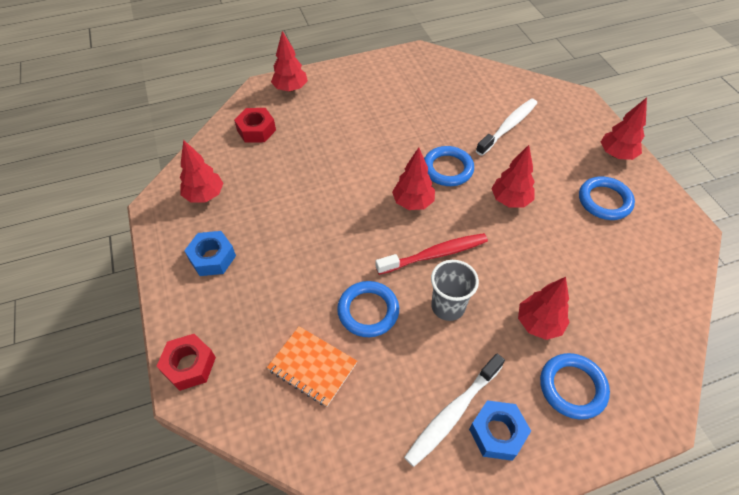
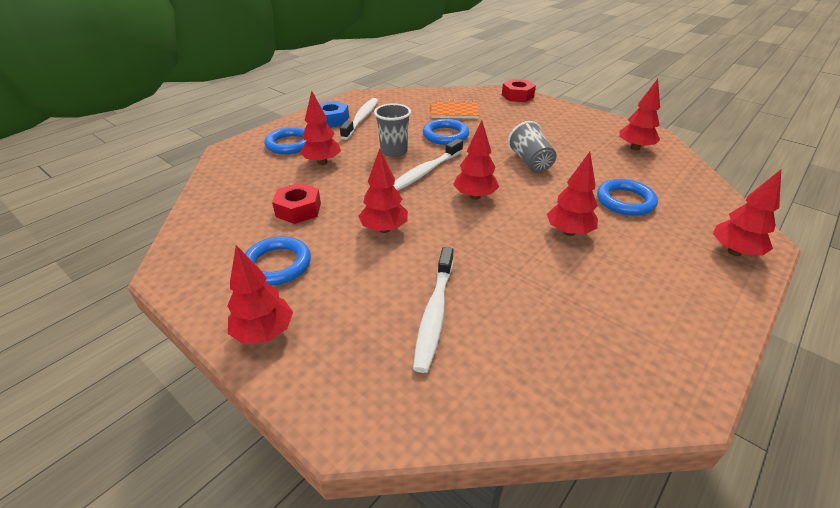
camera: 150 degrees right, 15 degrees down
(212, 258) = (573, 126): blue nut -> none
(256, 130) = (685, 199): red nut -> red nut (298, 210)
(323, 221) = (530, 162): none -> grey cup
(374, 141) = (569, 232): none -> red tree
(434, 254) = (425, 172): red toothbrush -> white toothbrush
(447, 169) = (468, 234): blue ring -> blue ring (625, 201)

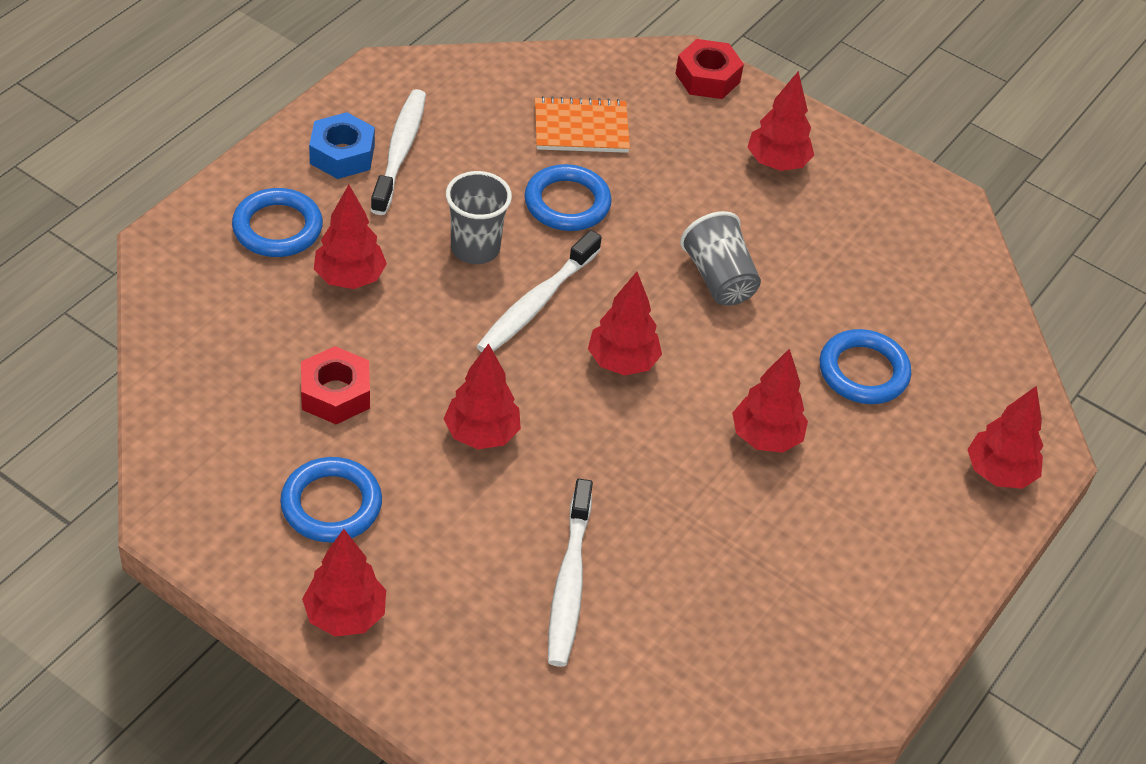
camera: 10 degrees left, 10 degrees up
(635, 148) = (906, 240): red tree -> red tree (777, 163)

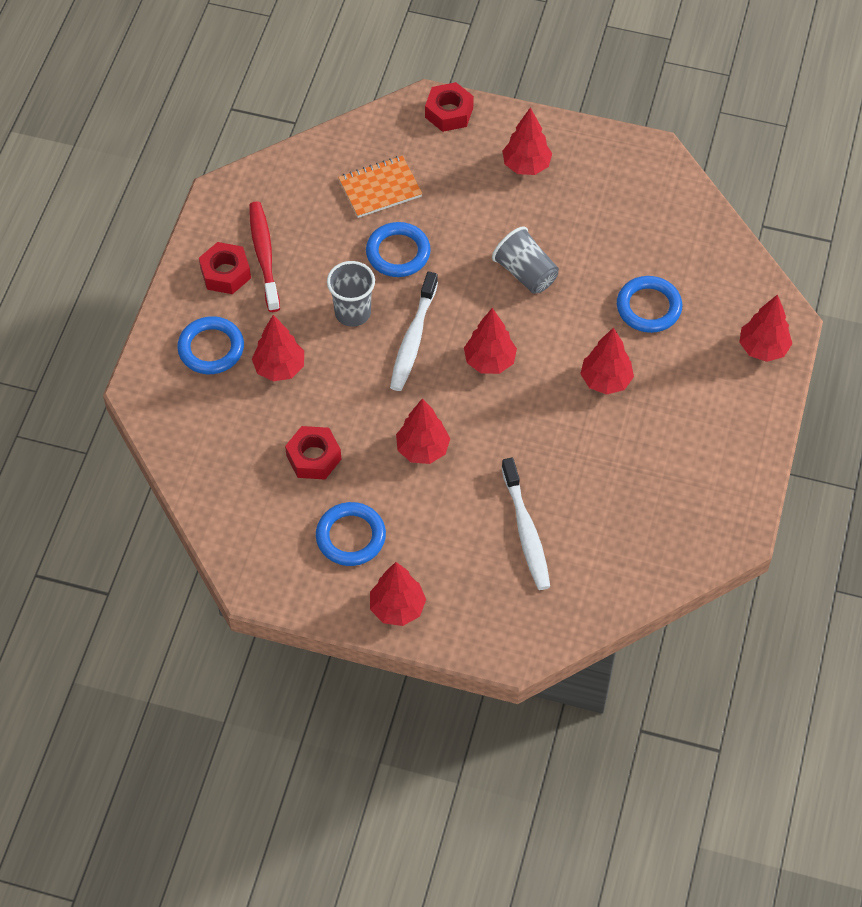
camera: 15 degrees left, 10 degrees up
(342, 154) = (225, 273): blue nut -> red nut
(400, 151) = (264, 255): white toothbrush -> red toothbrush

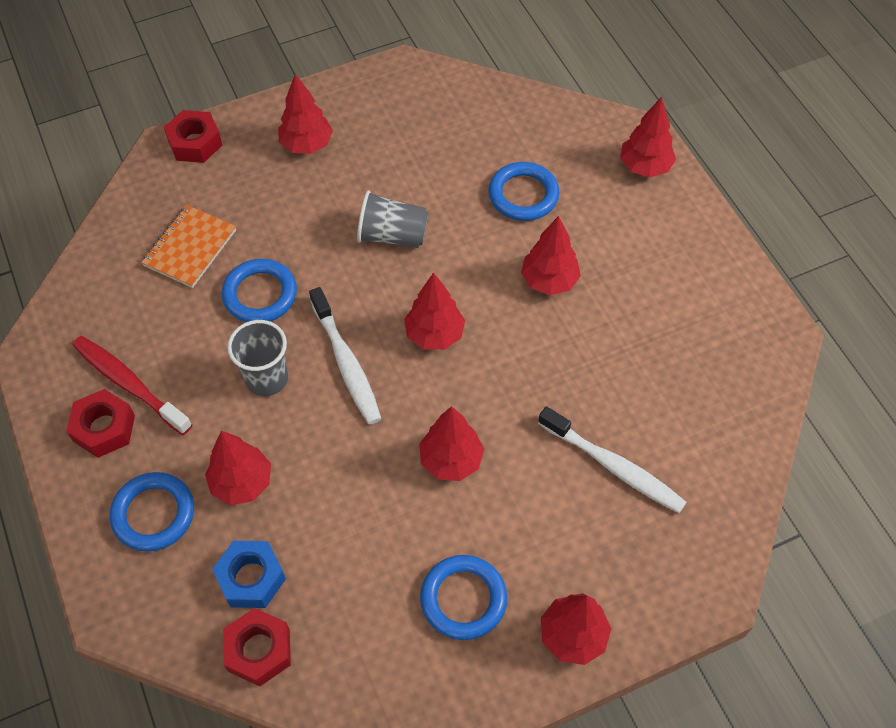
camera: 40 degrees left, 0 degrees up
(235, 429) = (251, 578): none -> blue nut
(314, 457) = (355, 547): red nut -> red nut (259, 650)

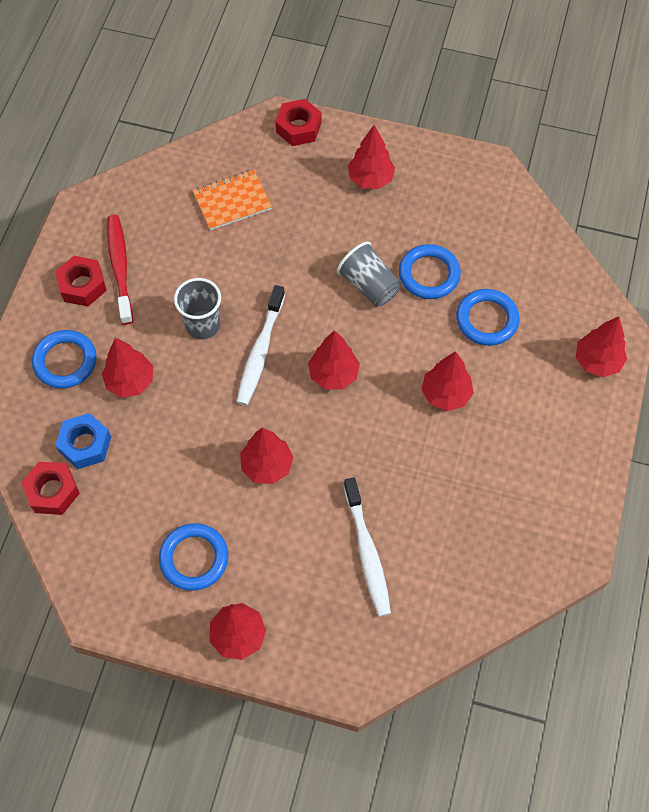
camera: 40 degrees right, 5 degrees up
(260, 294) = (247, 265): blue ring -> blue ring (429, 274)

